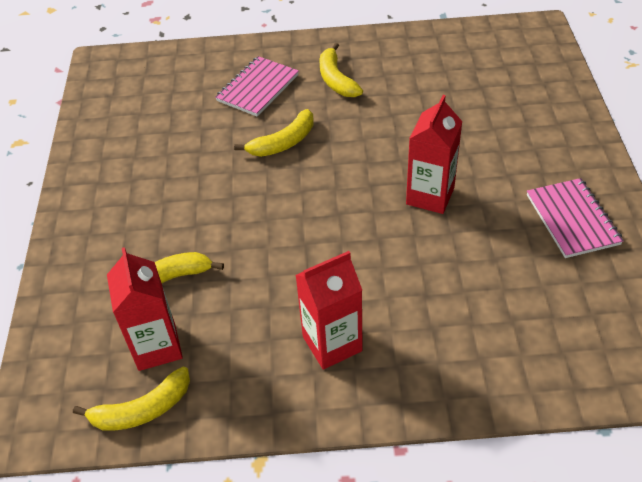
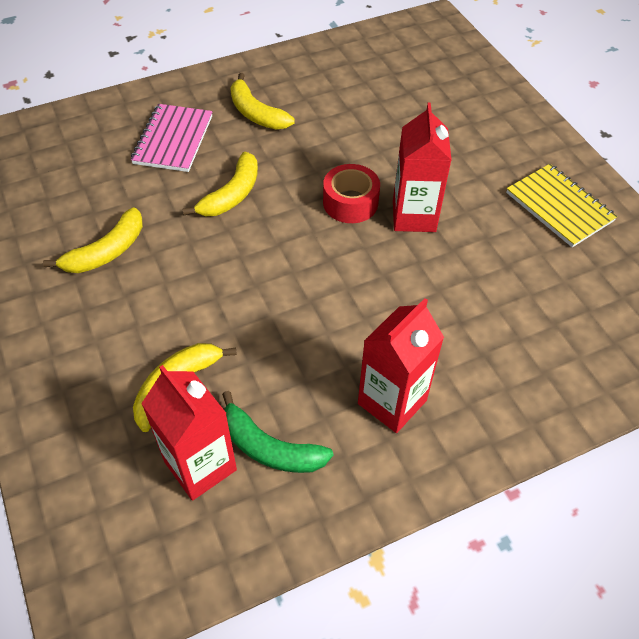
camera: 25 degrees left, 5 degrees up
(142, 410) = (218, 545): yellow banana -> yellow banana (106, 252)
(216, 349) = (269, 447): none -> green banana
(379, 171) = (350, 202): none -> red tape
(572, 219) = (559, 207): pink notebook -> yellow notebook

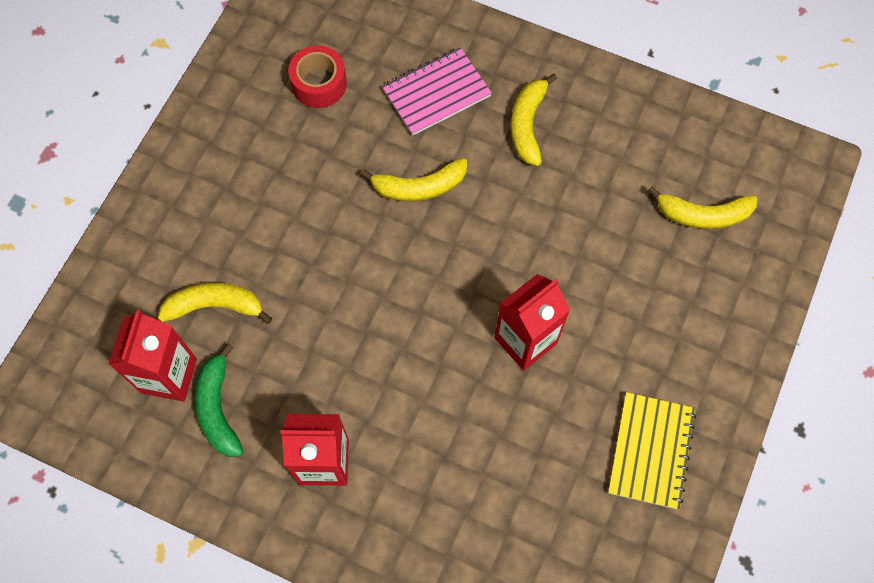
camera: 50 degrees right, 15 degrees up
(106, 252) = (285, 154): yellow banana -> yellow banana (702, 215)
(350, 202) = (494, 280): red tape -> red tape (319, 84)

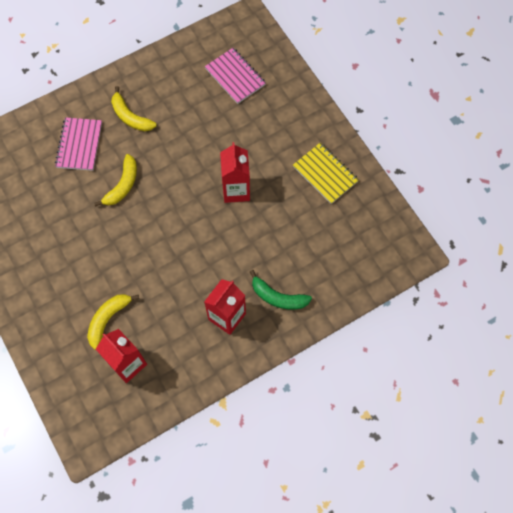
camera: 55 degrees left, 0 degrees up
(218, 408) = (163, 350): green banana -> green banana (278, 297)
(319, 84) = (27, 195): red tape -> none
(702, 215) = (235, 77): yellow banana -> pink notebook

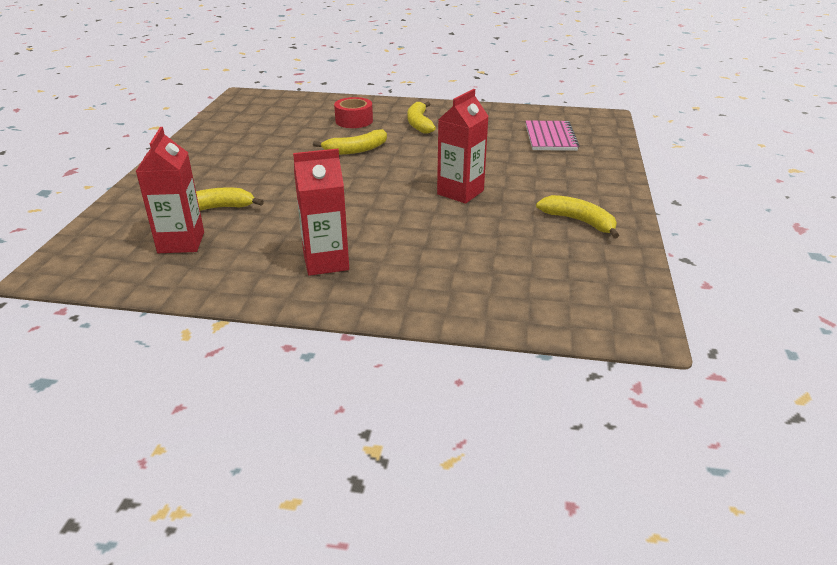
camera: 40 degrees right, 35 degrees down
(79, 145) = (354, 121): pink notebook -> red tape
(278, 297) = (403, 276): green banana -> none
(325, 174) = (579, 221): yellow notebook -> yellow banana

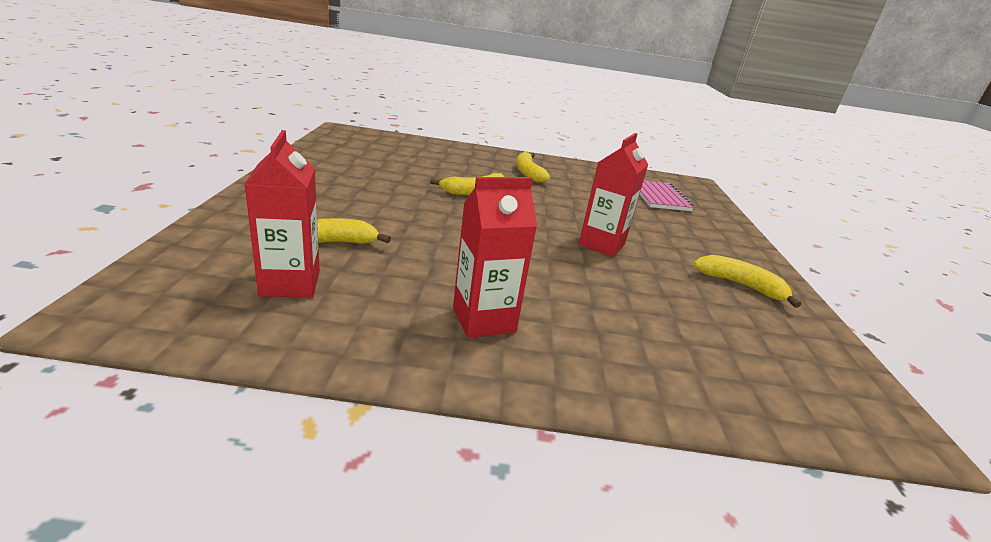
camera: 10 degrees left, 5 degrees down
(354, 121) = (462, 164): red tape -> none

